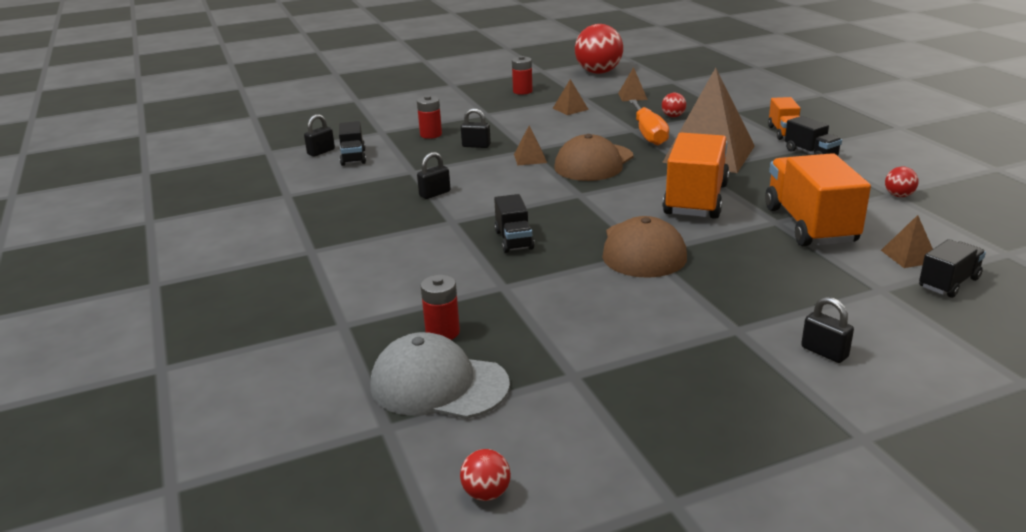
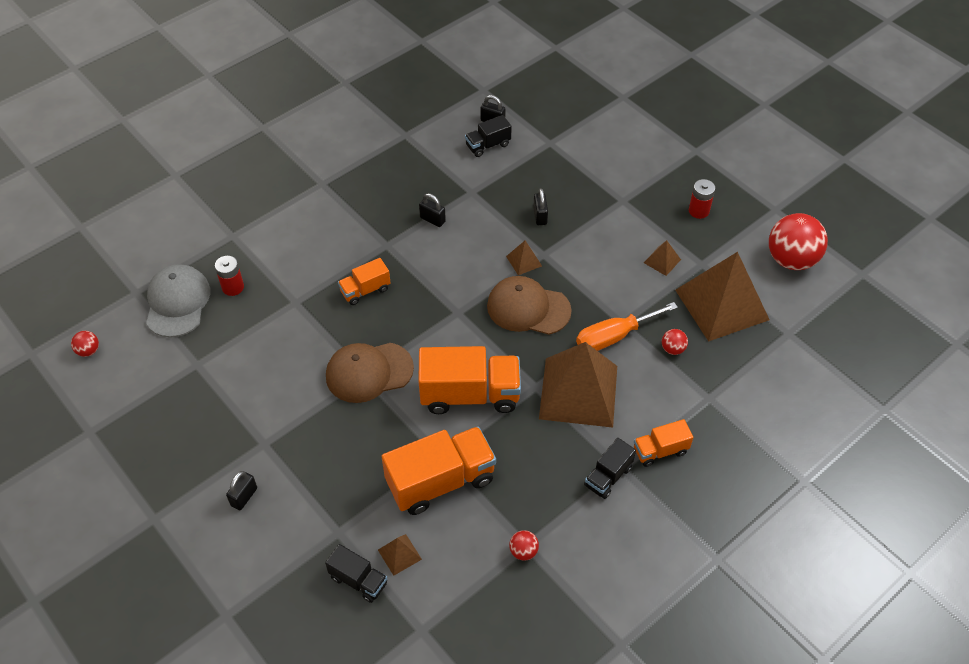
camera: 70 degrees right, 25 degrees up
(431, 134) = (555, 177): red battery -> none
(514, 240) = (365, 290): black truck -> orange truck
(632, 96) = (722, 304): brown pyramid -> brown pyramid, size x2.47

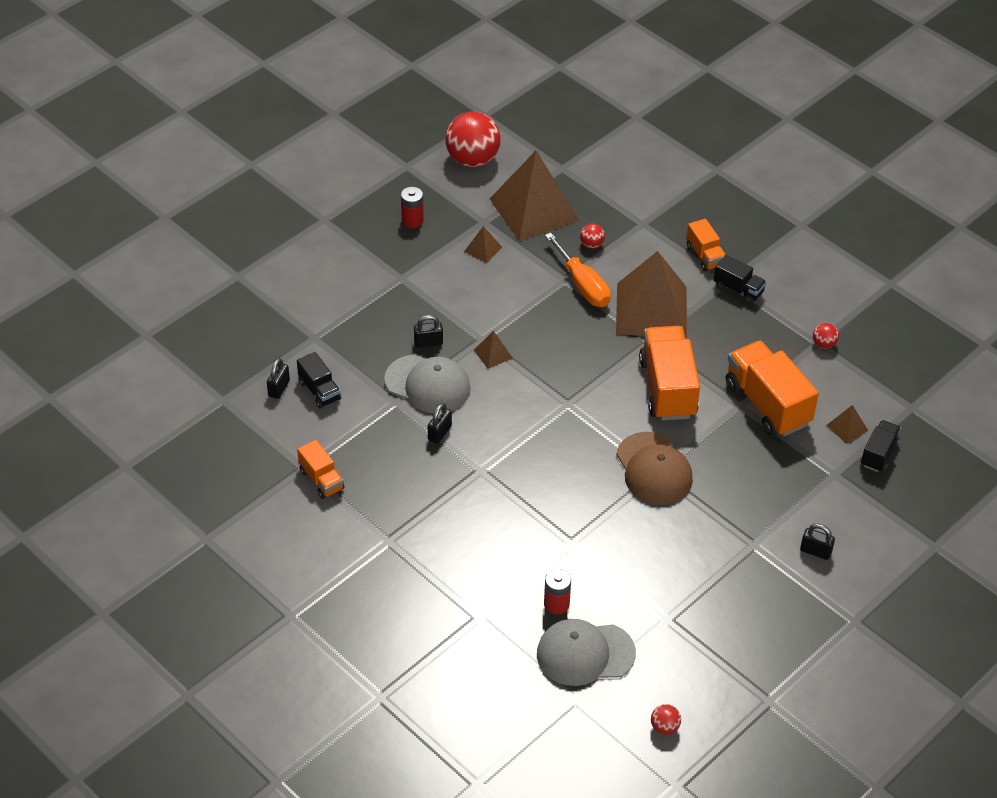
camera: 95 degrees left, 5 degrees down
(365, 290) = (547, 483): orange truck -> orange truck (321, 480)
(489, 214) = (428, 384): none -> grey cap
(528, 308) = (555, 349): brown cap -> none

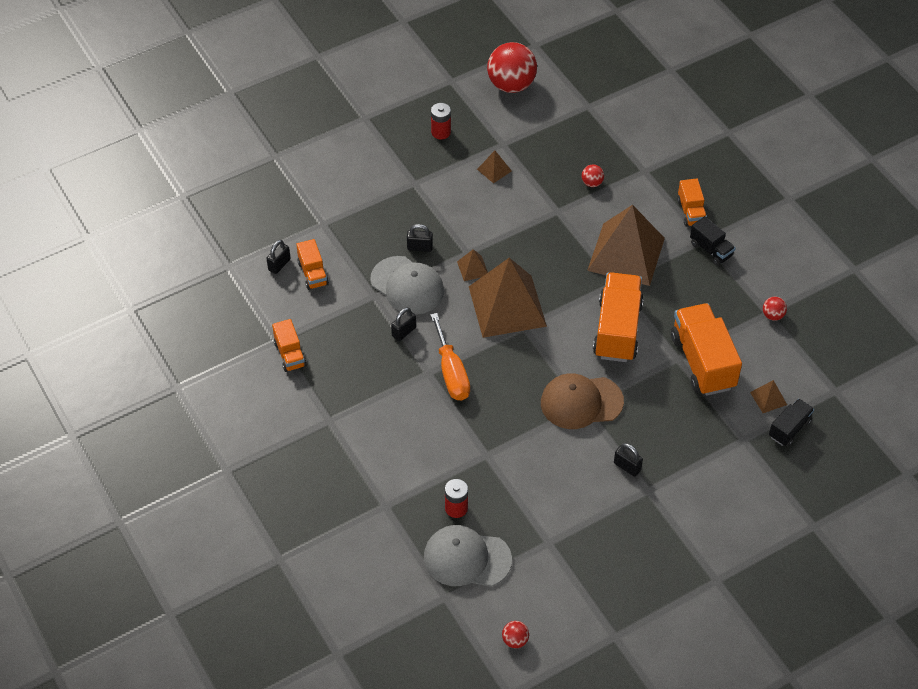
camera: 15 degrees right, 5 degrees up
(319, 391) = (313, 273): black truck -> orange truck
(534, 209) = (551, 141): brown pyramid -> brown pyramid (507, 306)
(583, 285) = (572, 219): orange screwdriver -> orange screwdriver (451, 372)
(654, 469) = (581, 402): brown cap -> brown cap turned 90 degrees clockwise
(815, 551) = (702, 508): black padlock -> black padlock (627, 466)

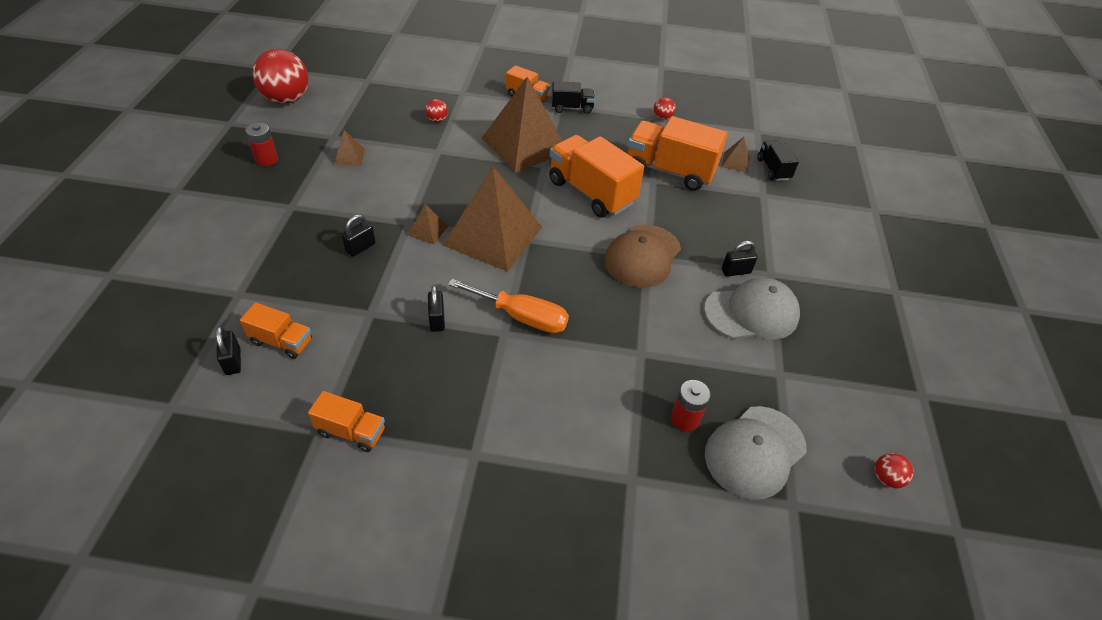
camera: 55 degrees left, 5 degrees down
(407, 286) = (390, 283): grey cap -> grey cap (751, 313)

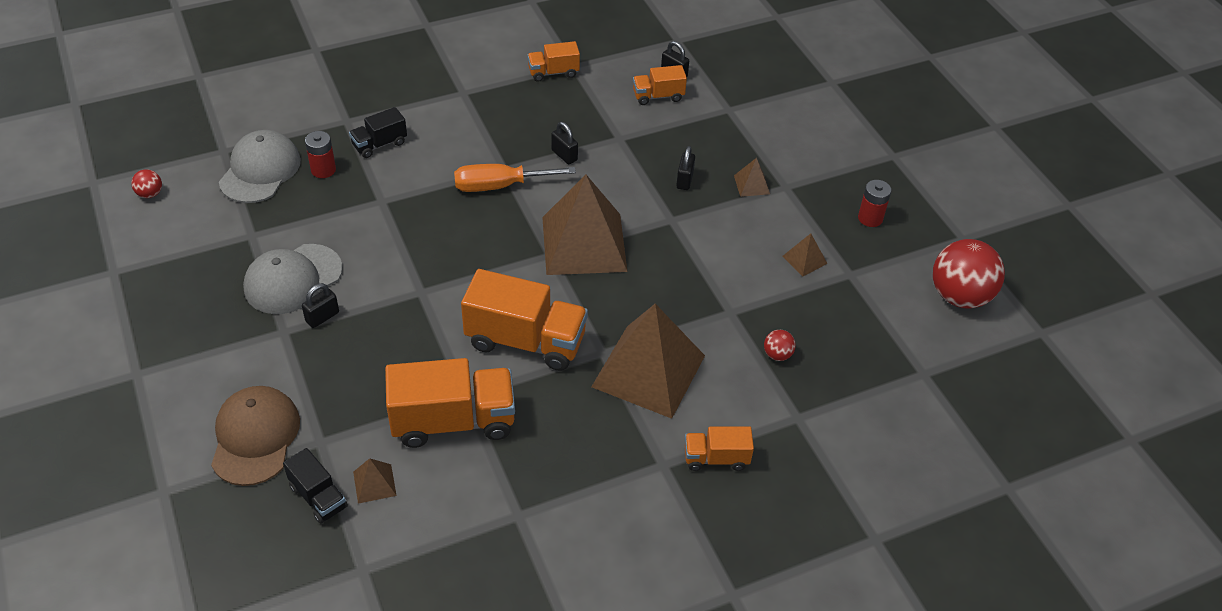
camera: 150 degrees right, 0 degrees up
(428, 230) = (646, 221): brown pyramid -> brown pyramid (751, 184)
(572, 108) = (643, 469): black truck -> black truck (379, 144)
(642, 256) = (426, 289): brown cap -> brown cap (255, 437)
(662, 117) = (512, 520): red ball -> none

